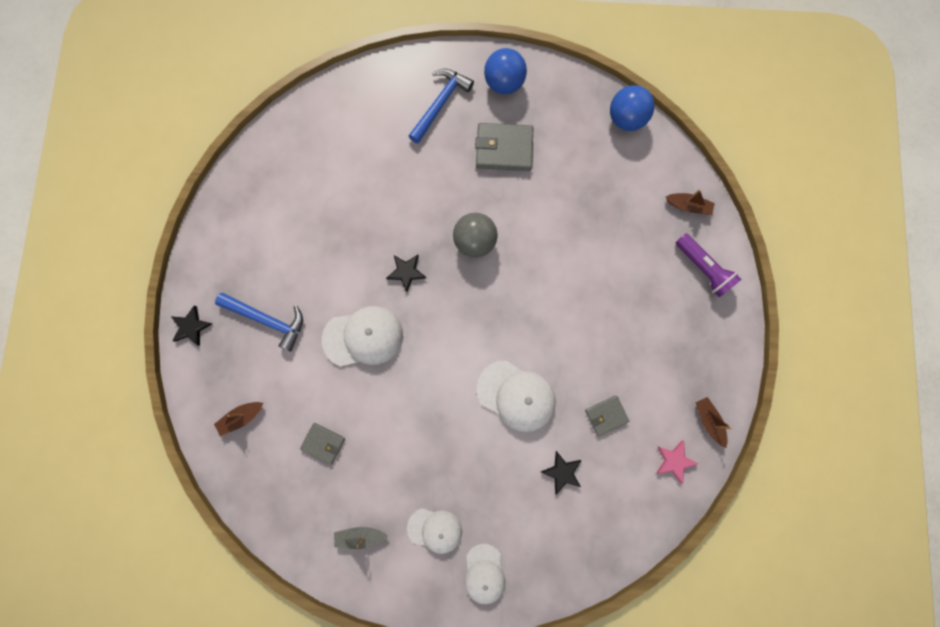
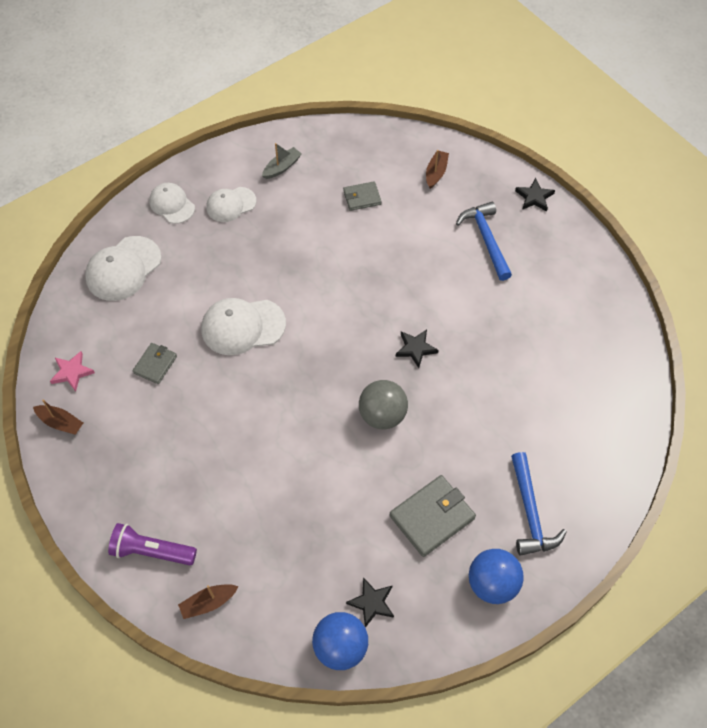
camera: 140 degrees right, 20 degrees down
(267, 320) = (486, 239): blue hammer -> blue hammer turned 90 degrees clockwise
(363, 337) = (402, 280): white cap -> white cap (123, 269)
(562, 472) = (162, 302): black star -> black star (372, 603)

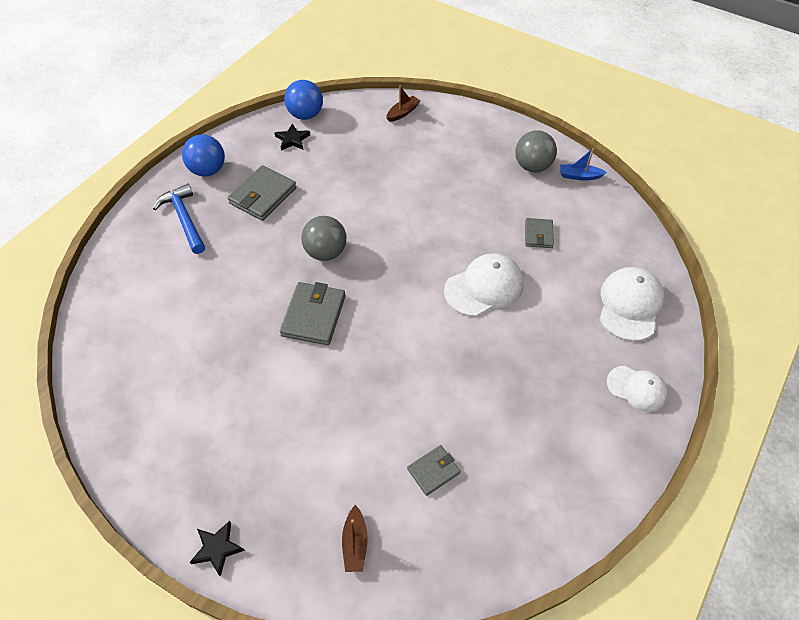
camera: 160 degrees right, 5 degrees down
(60, 423) = (579, 176): brown boat -> blue boat
(72, 372) = (600, 210): pink star -> none
(102, 454) = (532, 166): none -> grey ball
(152, 551) = (457, 126): purple flashlight -> none
(231, 204) = (575, 410): white cap -> none
(282, 167) = (548, 482): grey boat -> none
(416, 349) = (314, 316): black star -> grey wallet
(486, 239) = (268, 462): blue hammer -> none

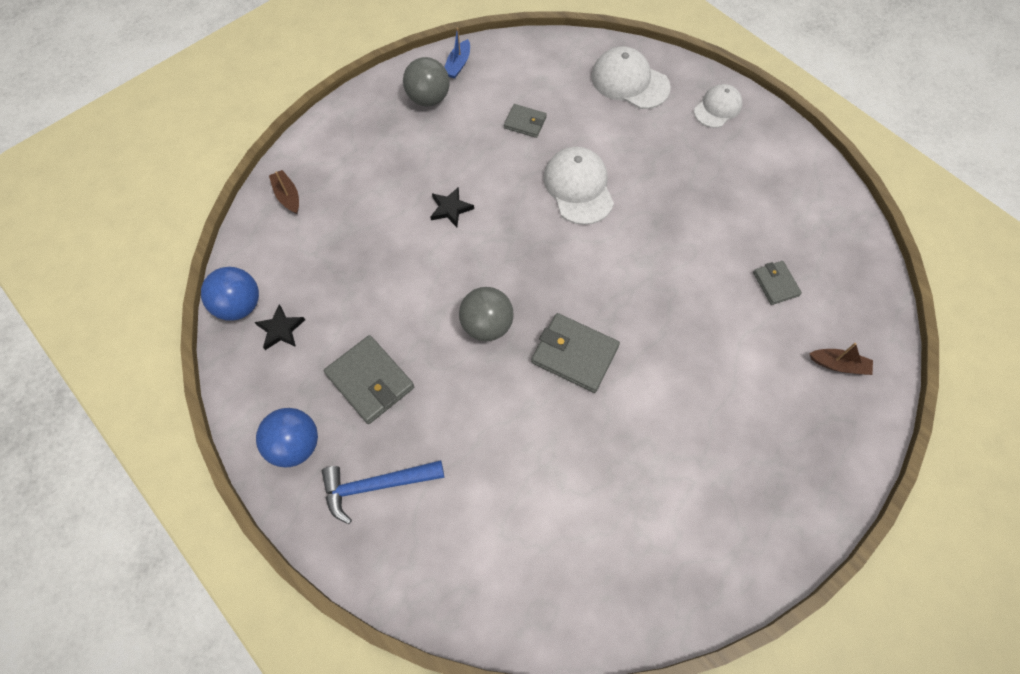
camera: 75 degrees left, 10 degrees up
(217, 548) = (834, 492): black star -> black star (450, 208)

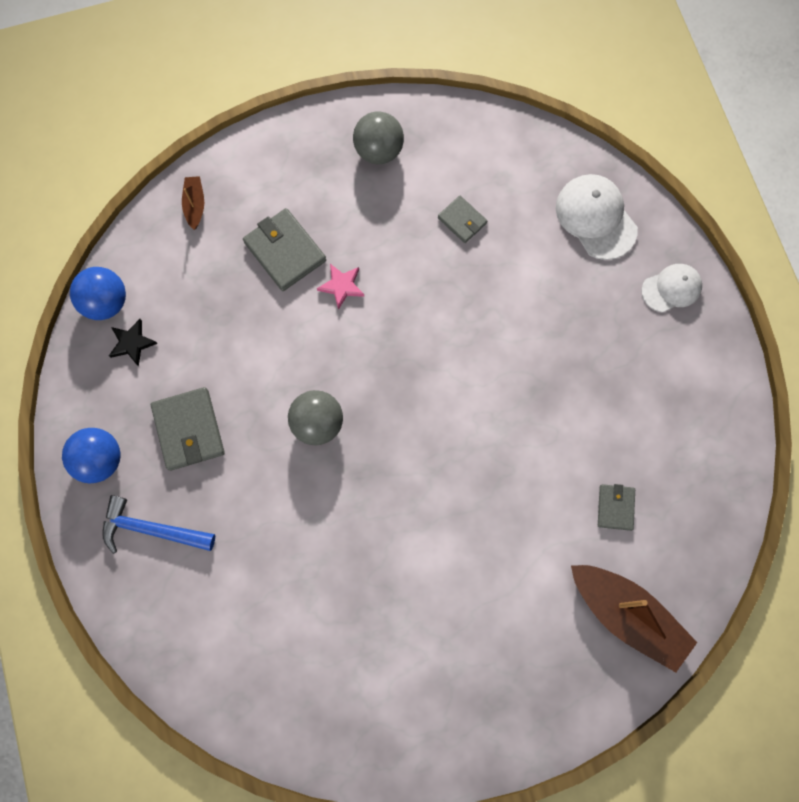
camera: 25 degrees right, 10 degrees up
(450, 208) = (342, 286): black star -> pink star
(458, 65) = (427, 122): blue boat -> none
(574, 354) = (383, 489): grey wallet -> grey wallet (285, 251)
(578, 187) = (478, 317): white cap -> none
(839, 365) = (627, 615): brown boat -> brown boat, size x2.16

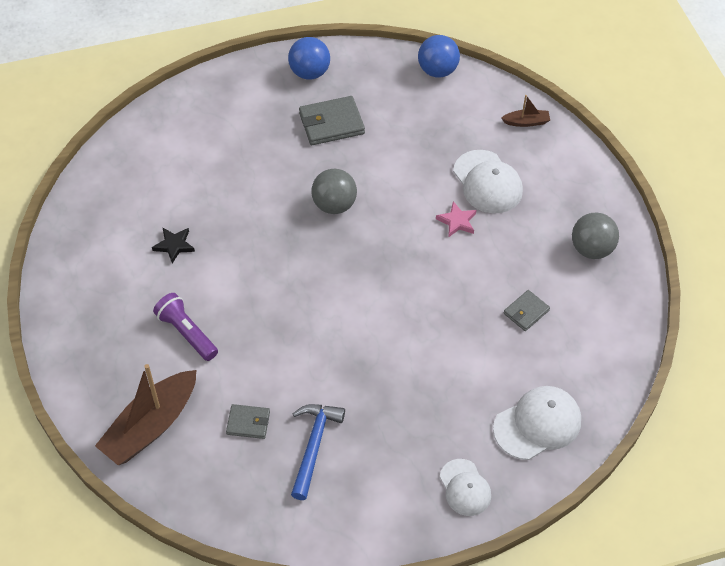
camera: 90 degrees right, 20 degrees down
(132, 343) = (403, 87): black star -> black star (174, 245)
(152, 529) = (254, 104): blue hammer -> blue hammer (313, 446)
(285, 251) = (487, 182): grey wallet -> white cap
(504, 586) = (187, 333): none -> purple flashlight

